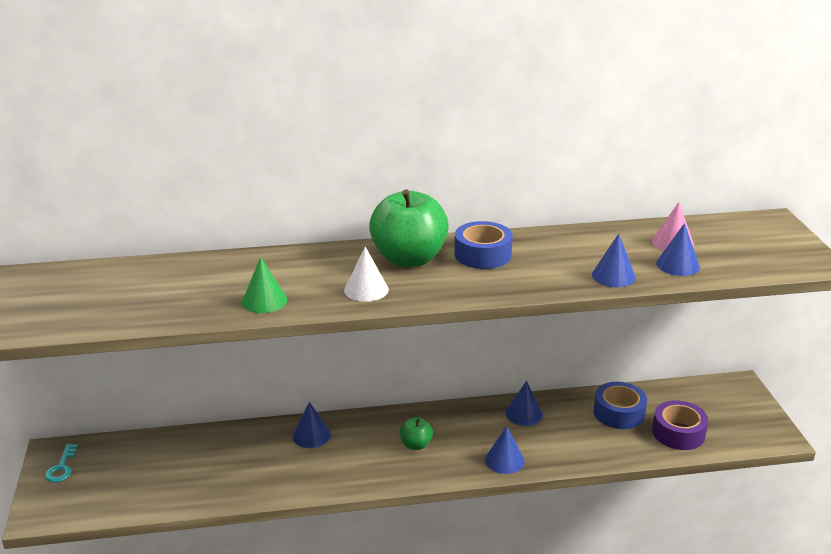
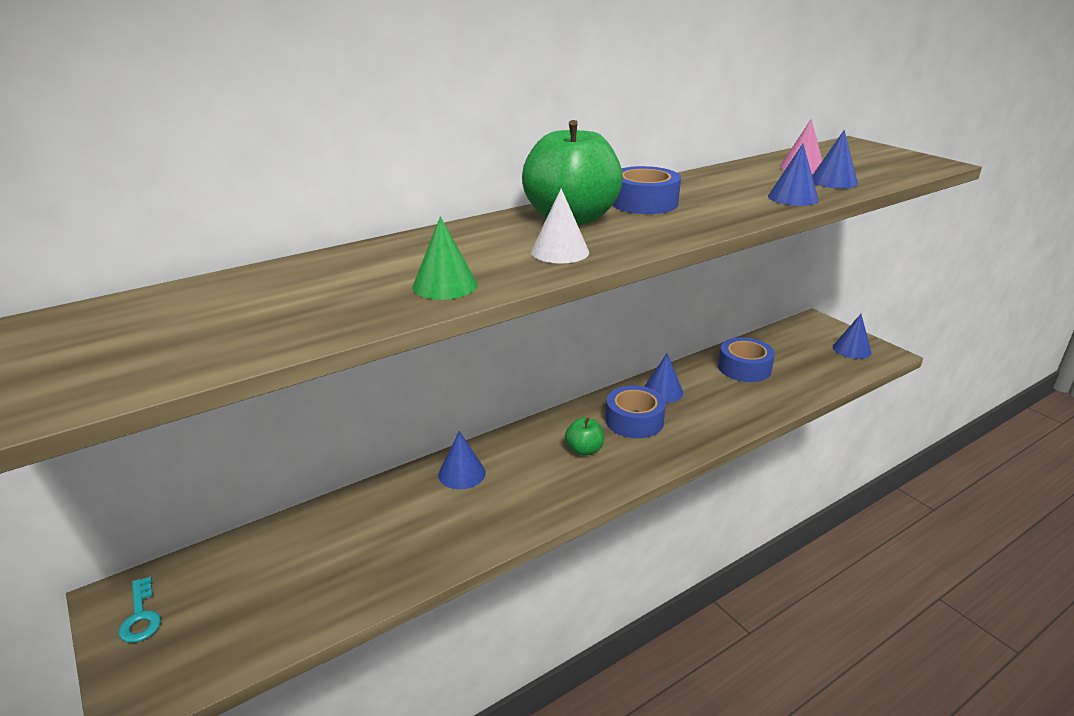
camera: 25 degrees left, 0 degrees up
(476, 432) = (634, 421): none -> blue tape
(504, 460) = (684, 439): blue cone -> blue cone (852, 349)
(678, 433) = (808, 371): purple tape -> none

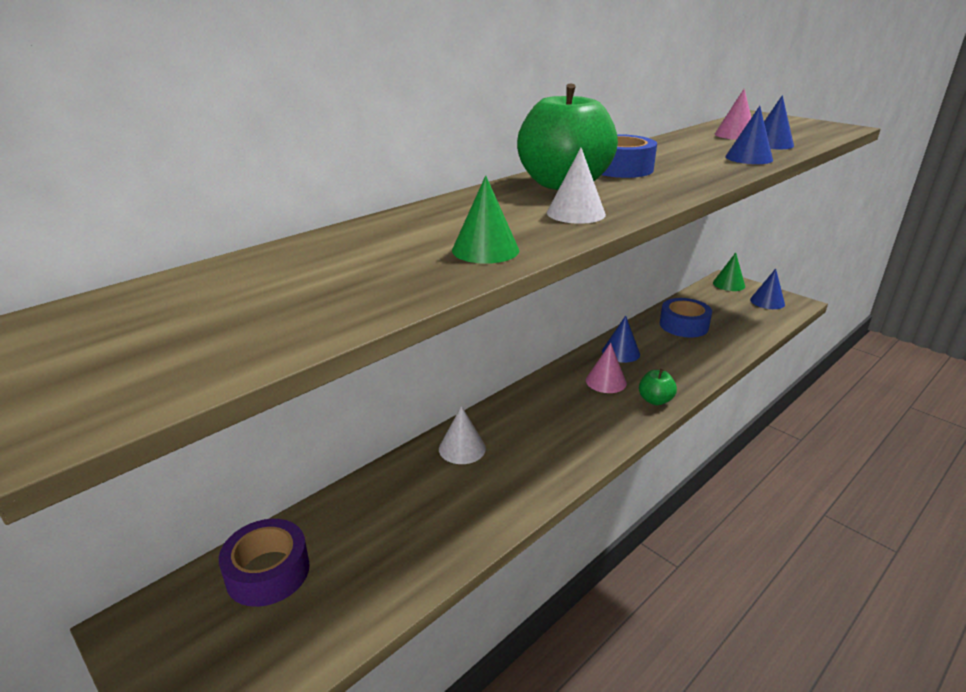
camera: 10 degrees left, 0 degrees up
(141, 616) = (168, 642): turquoise key -> none
(243, 567) = (268, 572): none -> purple tape
(462, 473) = (462, 448): blue cone -> white cone
(584, 450) = (571, 413): green apple -> green apple (655, 400)
(634, 421) = (606, 381): blue tape -> pink cone
(816, 326) = (729, 284): none -> green cone

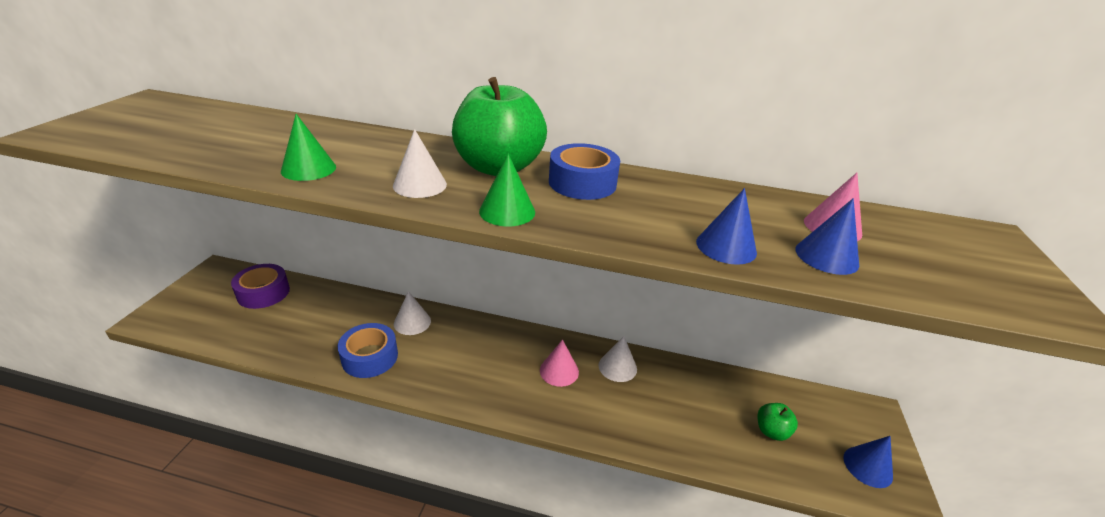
camera: 55 degrees right, 5 degrees up
(621, 352) = (617, 367): blue cone -> white cone
(655, 400) = (554, 413): green apple -> green apple (771, 431)
(683, 325) = (718, 400): blue tape -> blue tape (370, 357)
(729, 284) = (867, 418): green cone -> green cone (507, 211)

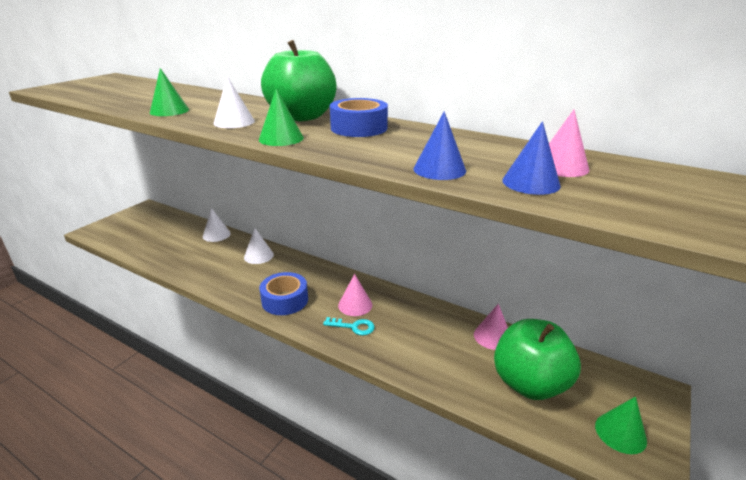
camera: 20 degrees right, 5 degrees down
(263, 293) = (168, 225): purple tape -> none
(370, 357) = (216, 273): blue tape -> blue tape (285, 300)
(571, 400) = (353, 327): none -> turquoise key
(617, 367) = (407, 310): white cone -> white cone (216, 235)
(714, 382) = (492, 336): none -> pink cone
(771, 431) = (529, 383): green apple -> green apple, size x2.16
(867, 466) = (620, 433): blue cone -> green cone

